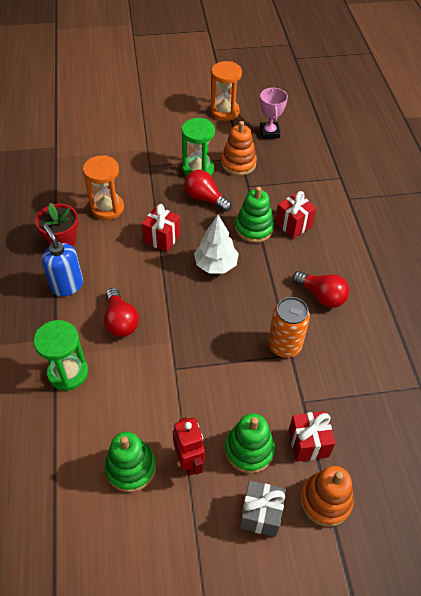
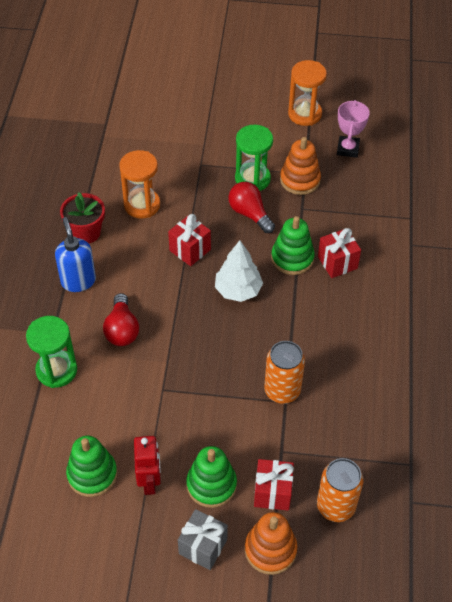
camera: 15 degrees right, 0 degrees up
(321, 296) = (340, 347): red light bulb -> none
(370, 442) = (336, 506): none -> orange can

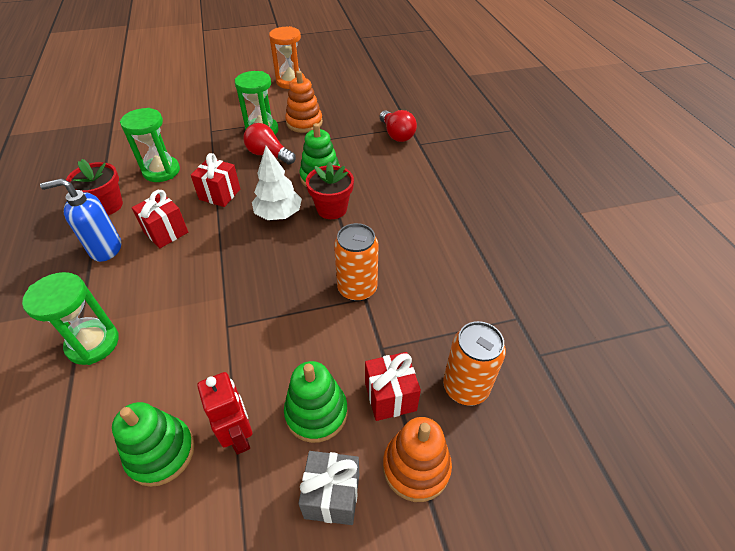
camera: 20 degrees left, 5 degrees down
(78, 281) = (105, 249): blue soap dispenser -> blue soap dispenser turned 60 degrees counterclockwise
(122, 329) = (165, 280): red light bulb -> red light bulb (396, 135)
(142, 205) = (161, 171): orange hourglass -> green hourglass
(290, 299) = (332, 209): none -> red flower pot
(337, 262) = (363, 171): red gift -> red gift (166, 232)
(347, 149) = (336, 95): pink trophy -> none

